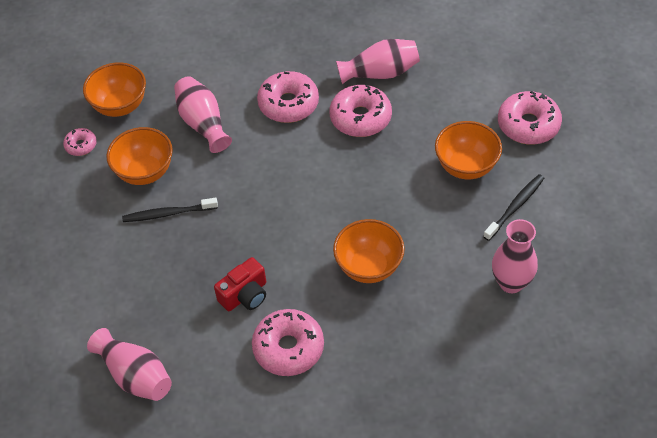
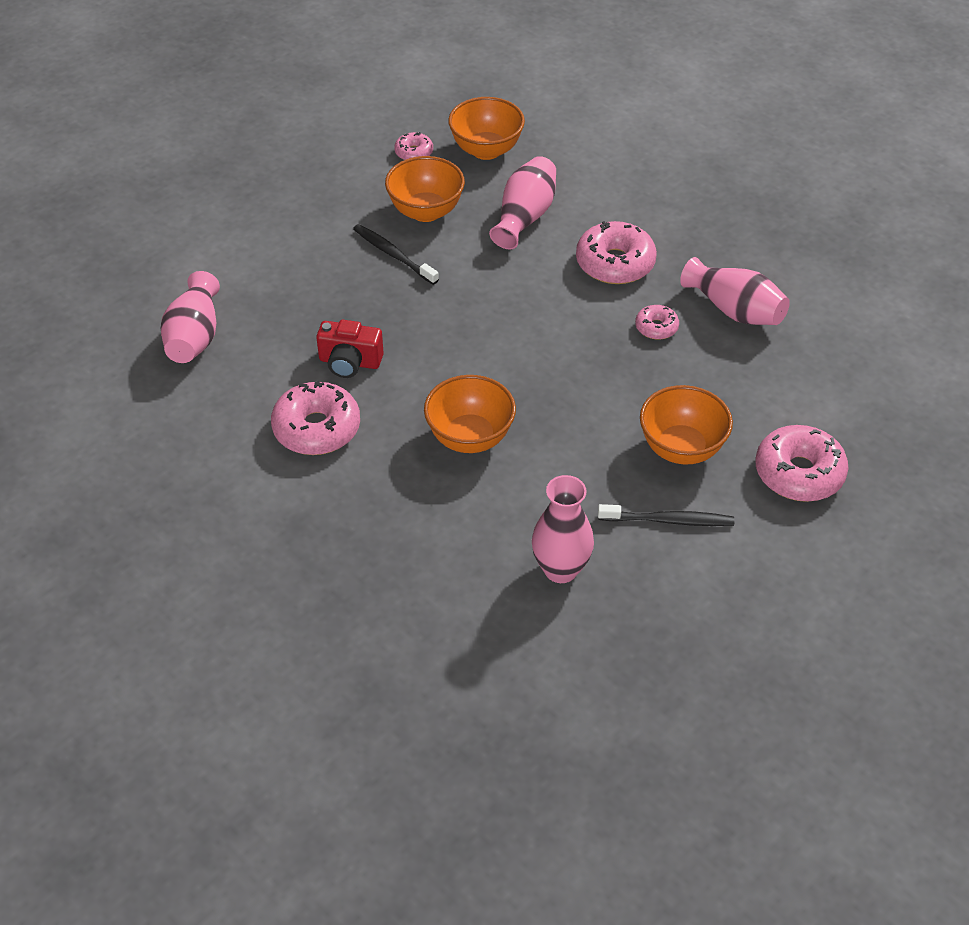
camera: 50 degrees right, 5 degrees down
(360, 118) = (656, 327): pink donut -> pink donut, size x0.52

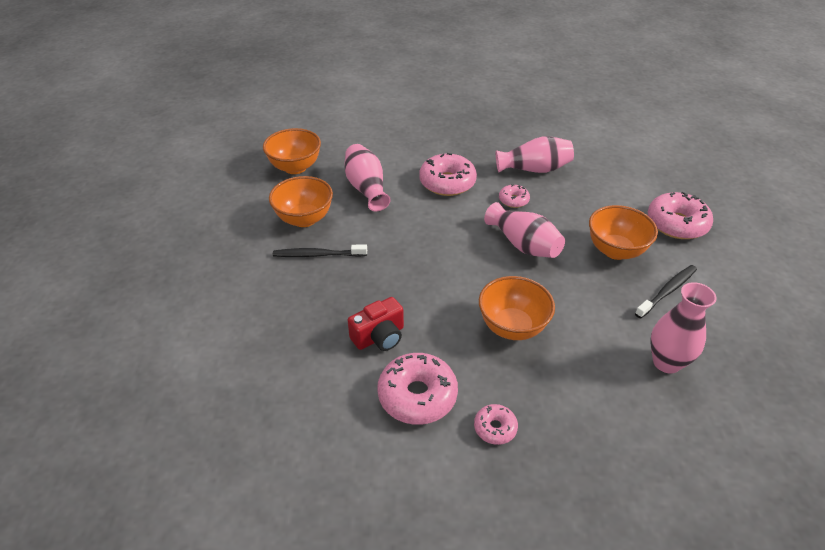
camera: 45 degrees left, 5 degrees down
(195, 336) = (246, 400): pink vase -> pink vase (523, 244)
(414, 152) = (252, 192): pink donut -> pink donut (495, 428)

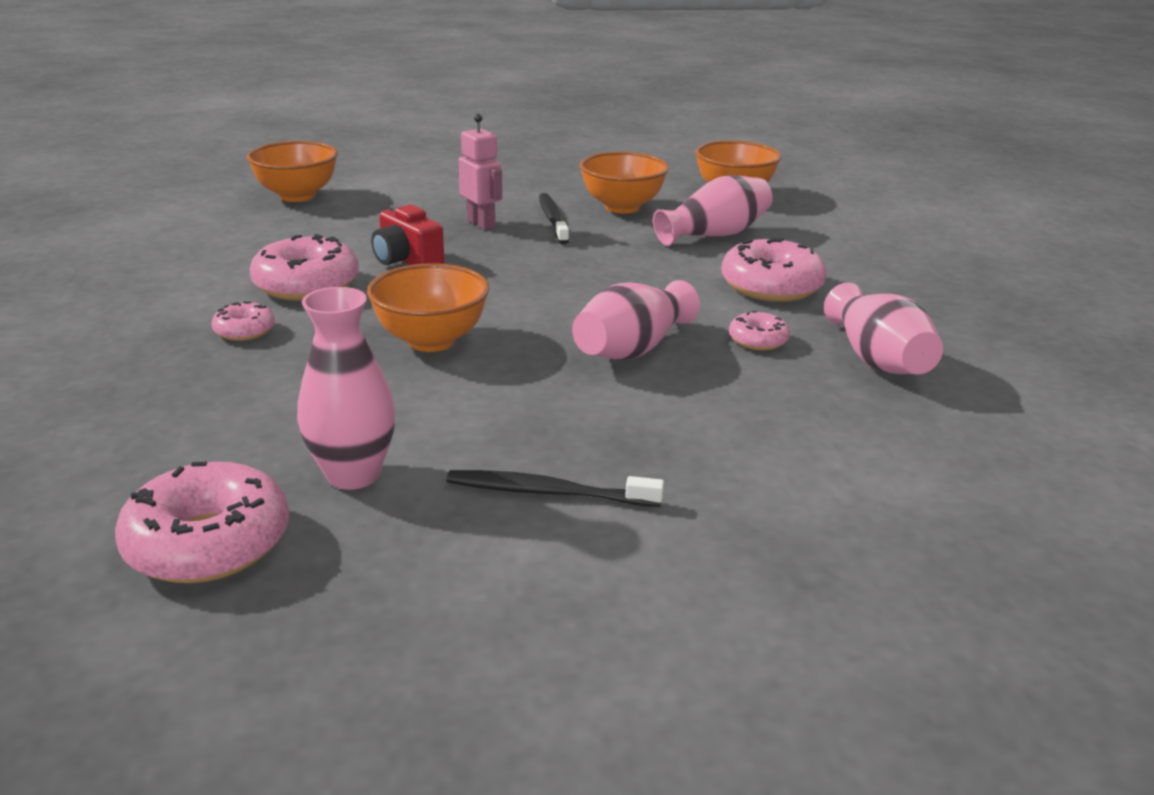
camera: 80 degrees right, 15 degrees down
(316, 292) = (481, 224): none -> pink robot
(615, 250) = (655, 438): orange bowl -> orange bowl (297, 196)
(667, 291) = (548, 492): black toothbrush -> black toothbrush turned 150 degrees clockwise
(676, 224) = (792, 526): pink donut -> pink donut (208, 543)

